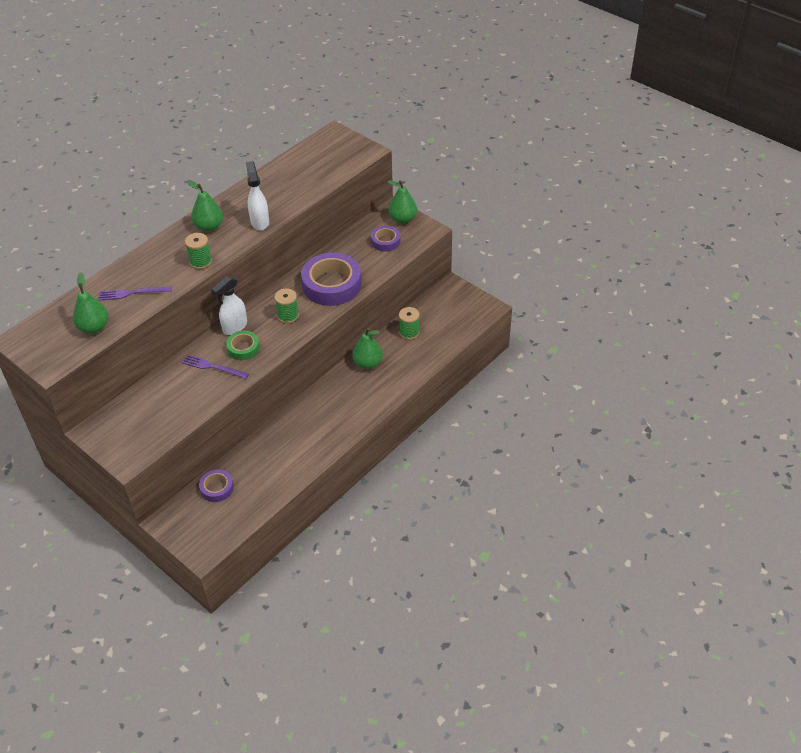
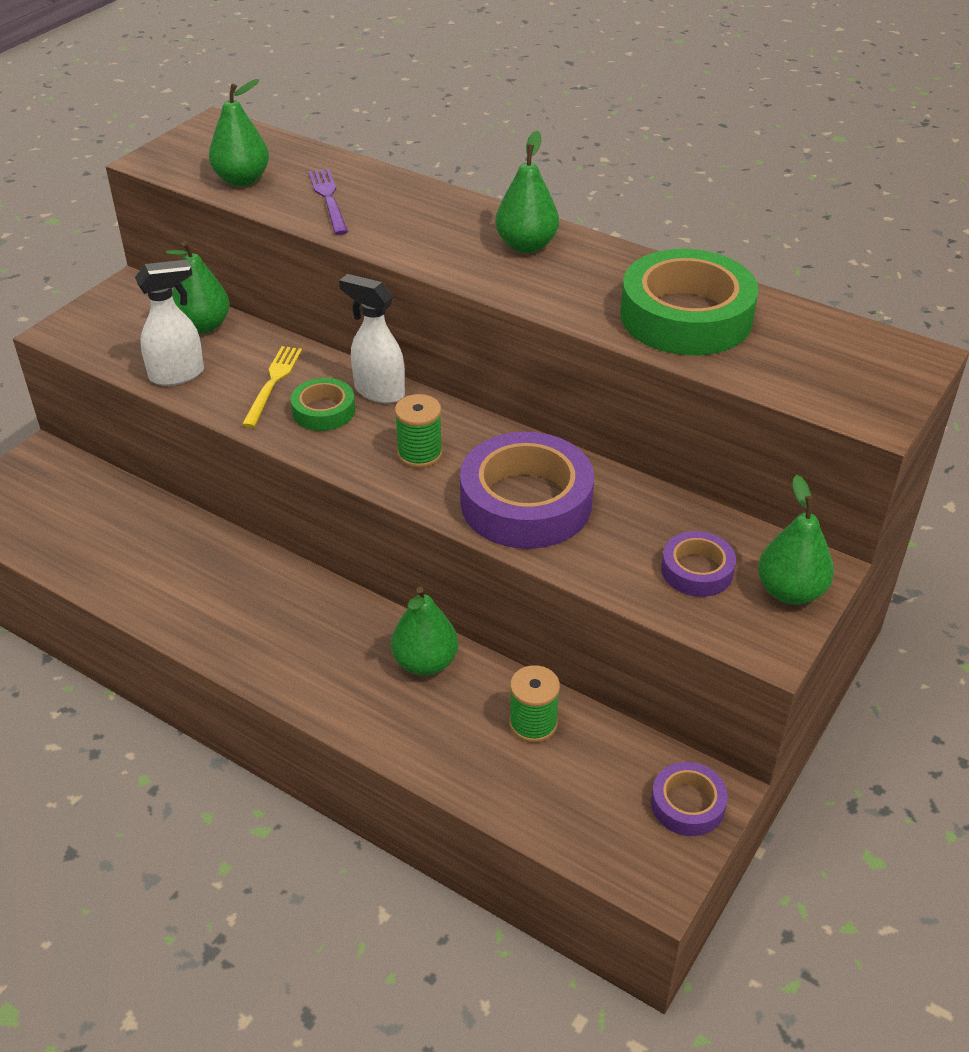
camera: 80 degrees right, 5 degrees down
(147, 396) = (203, 326): none -> green pear
(200, 262) = (422, 252): green spool -> none
(213, 367) = (273, 383): purple fork -> yellow fork
(217, 488) = (103, 500): purple tape -> purple tape (687, 804)
(260, 222) = (559, 300): white spray bottle -> white spray bottle (178, 375)
(286, 187) = (686, 316): none -> green tape

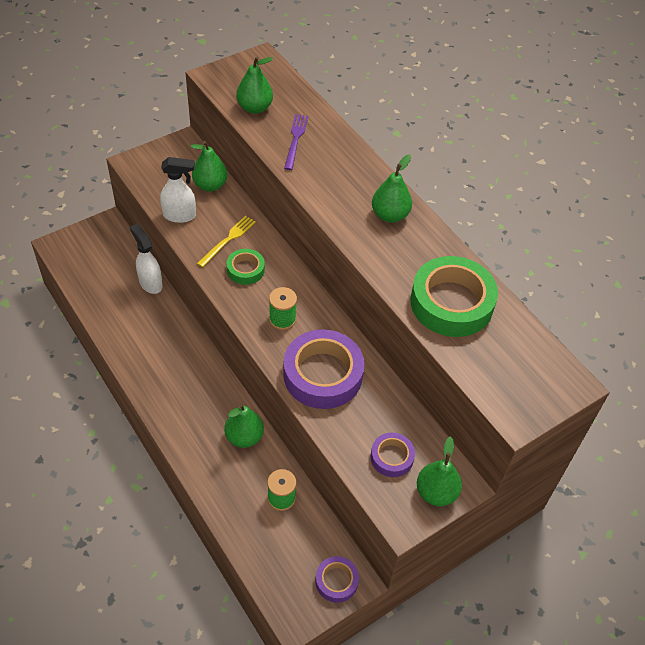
camera: 20 degrees right, 10 degrees up
(378, 391) = (282, 267): white spray bottle -> white spray bottle (150, 283)

